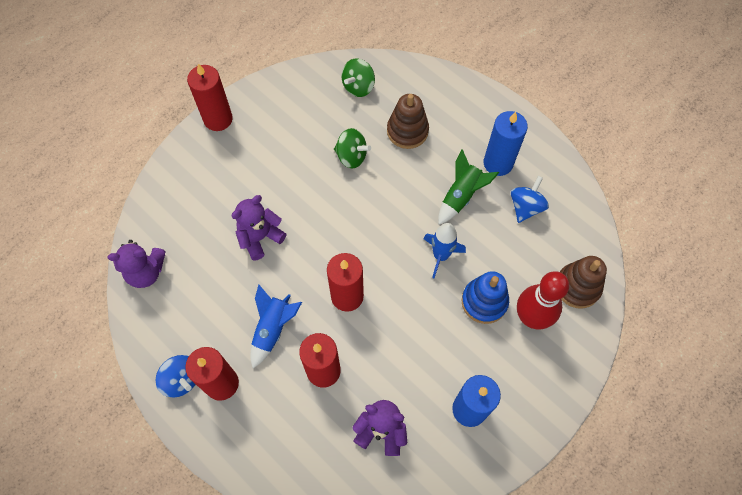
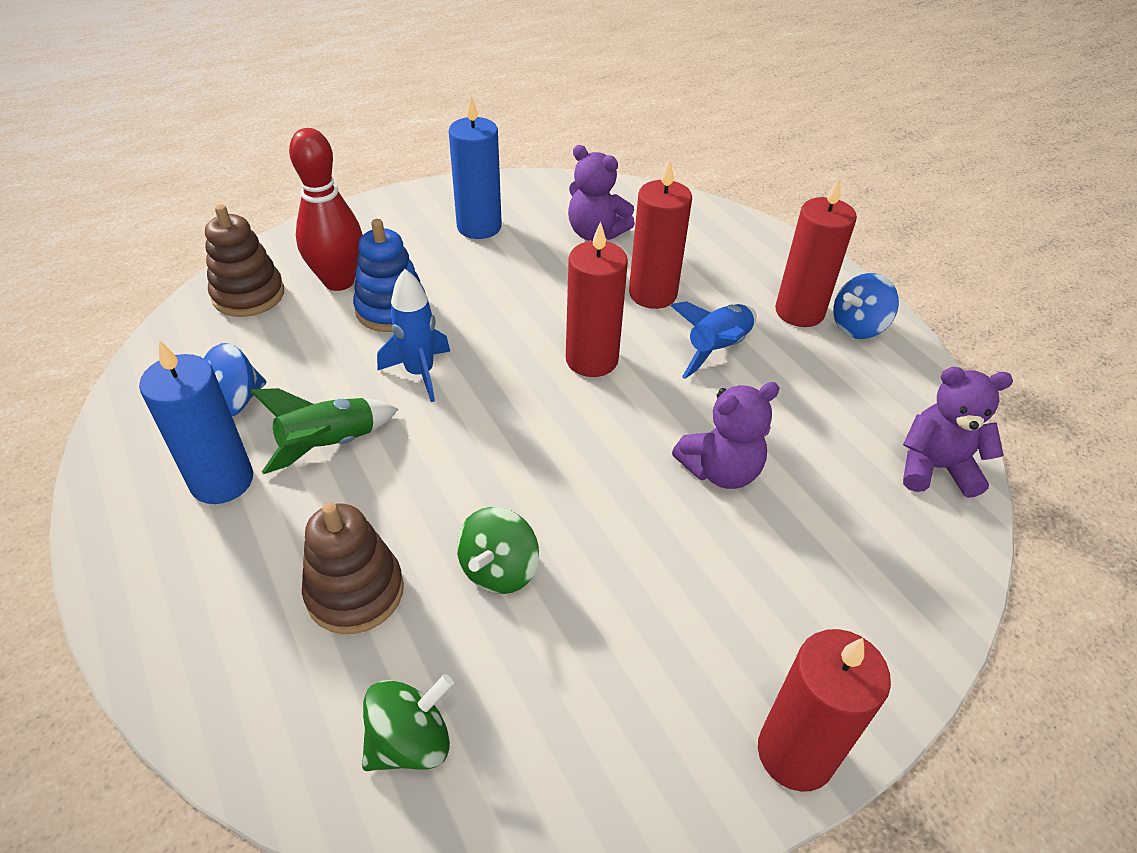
camera: 165 degrees left, 20 degrees down
(182, 379) = (858, 327): blue spinning top -> blue spinning top turned 90 degrees counterclockwise
(351, 156) = (499, 570): green spinning top -> green spinning top turned 105 degrees counterclockwise

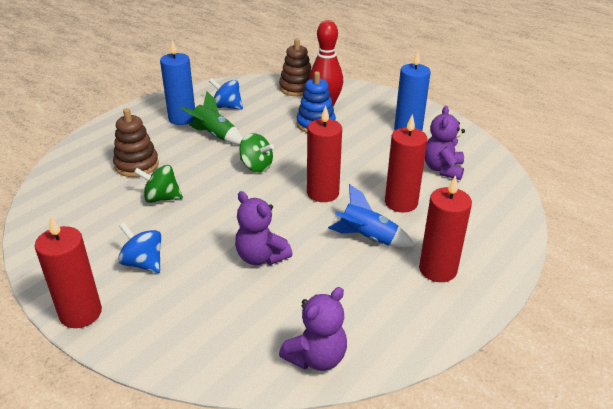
camera: 70 degrees right, 10 degrees down
(410, 741) = (69, 198): green spinning top -> green spinning top (256, 166)
(420, 373) = (275, 144): blue rocket -> none
(858, 327) = (445, 302): blue spinning top -> blue spinning top (143, 263)
(935, 468) = (316, 357): purple teddy bear -> purple teddy bear turned 60 degrees clockwise

